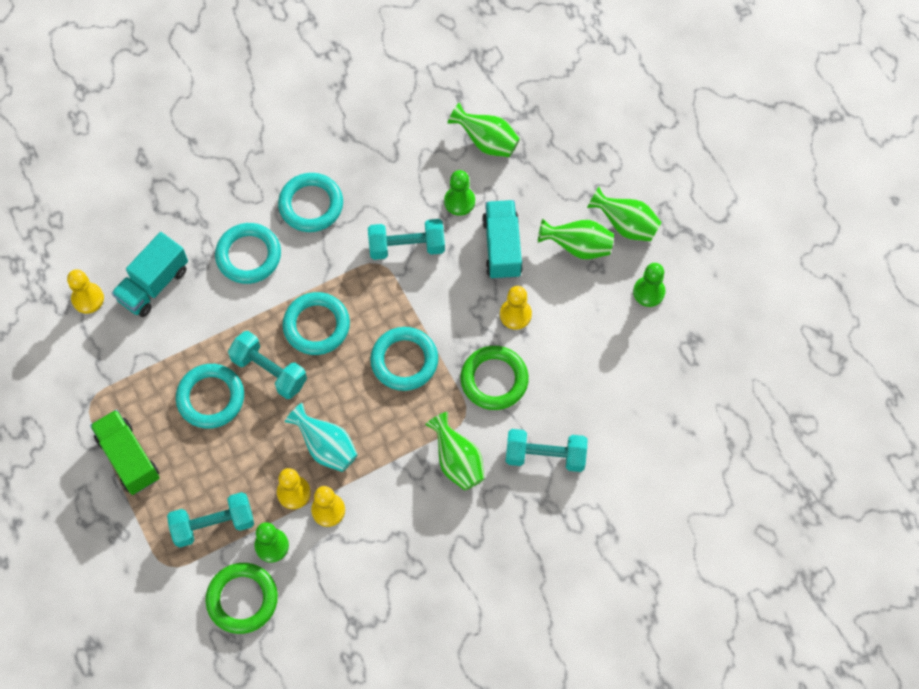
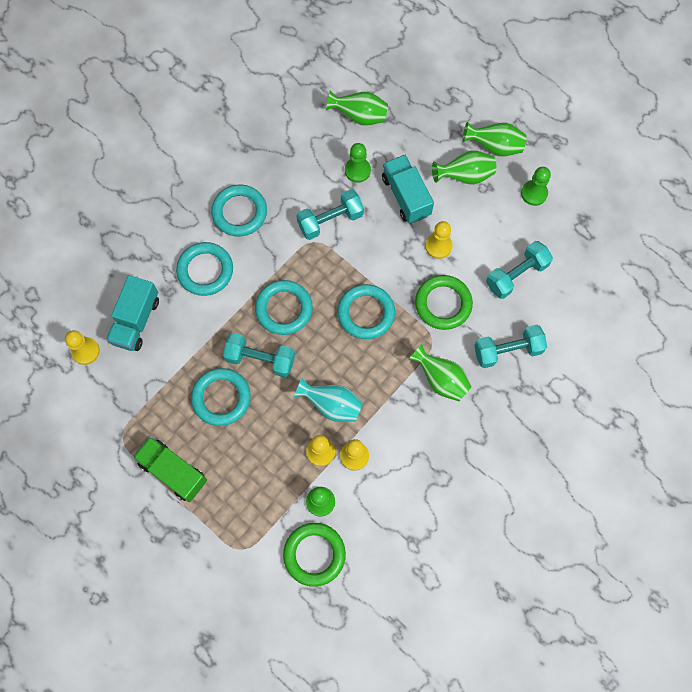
camera: 20 degrees left, 5 degrees up
(213, 524) = (265, 501): turquoise dumbbell -> turquoise dumbbell (516, 275)

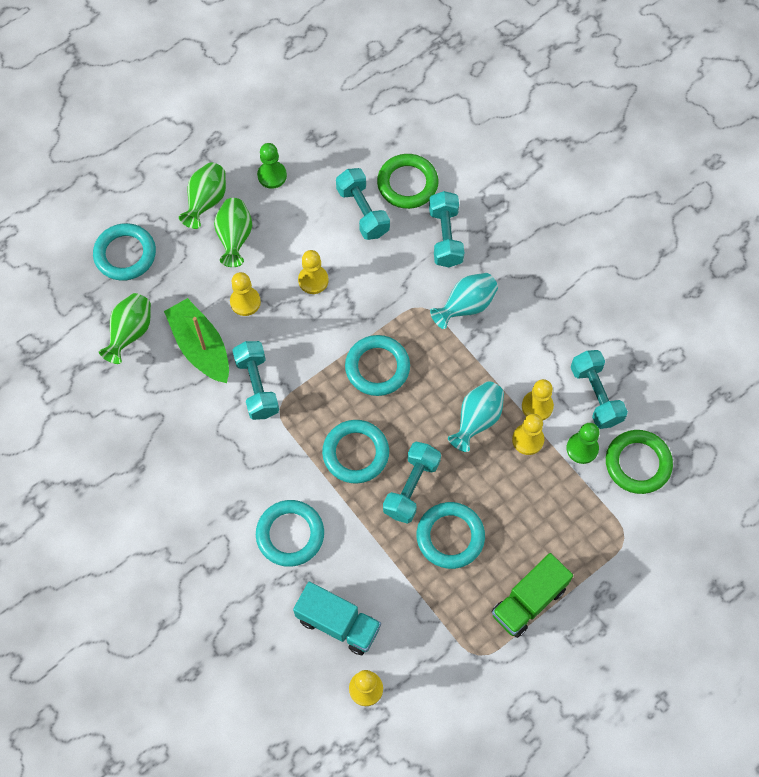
camera: 80 degrees left, 5 degrees down
(239, 212) = (223, 485): turquoise ring -> turquoise ring (125, 254)
(357, 170) = (200, 347): green pawn -> green boat
(375, 508) = (595, 395): none -> turquoise dumbbell
(406, 196) = (245, 302): turquoise truck -> yellow pawn
(440, 379) = (466, 307): green vase -> turquoise vase
(443, 304) = (381, 288): green ring -> green ring (407, 184)

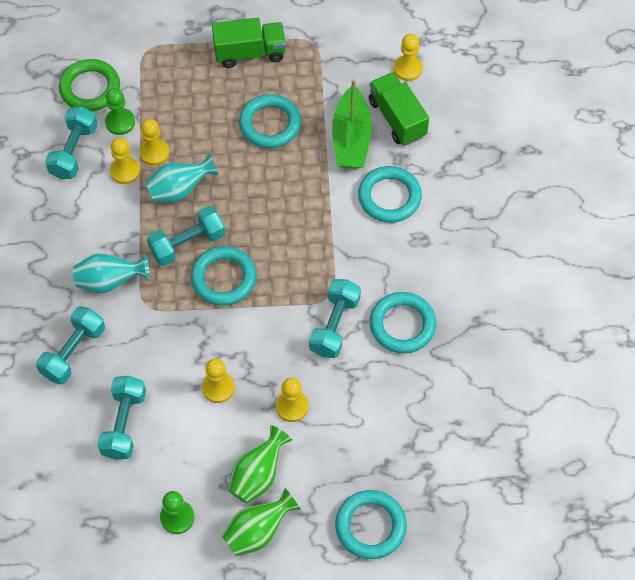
camera: 145 degrees left, 5 degrees down
(130, 333) = (413, 443): green vase -> none
(200, 347) = (359, 390): green boat -> green boat (351, 138)
(338, 623) = (397, 118): turquoise truck -> green truck
(355, 453) = (294, 224): turquoise ring -> turquoise ring (402, 325)
(407, 184) = (62, 424): green ring -> none
(411, 487) = (271, 174): turquoise dumbbell -> turquoise dumbbell (187, 244)

